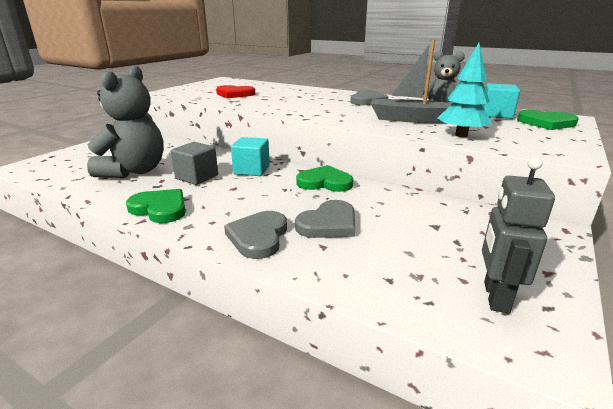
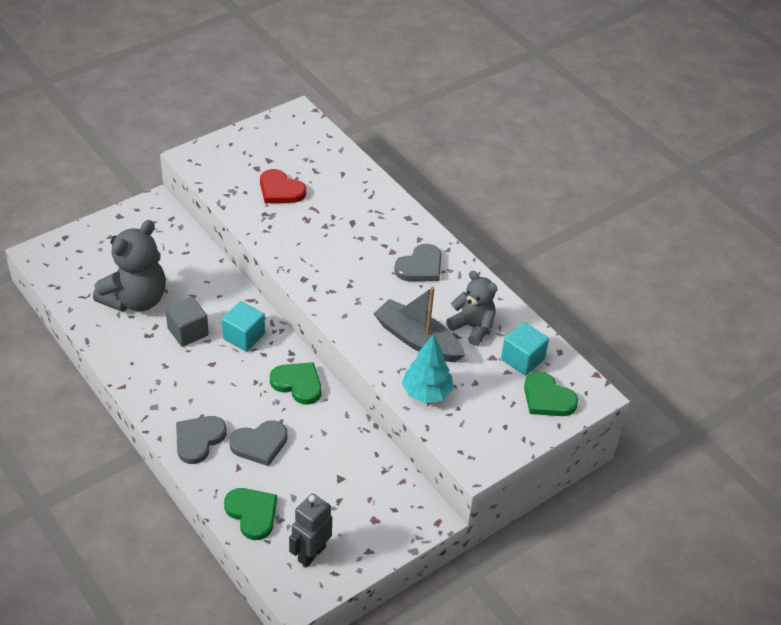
camera: 20 degrees right, 20 degrees up
(160, 208) = (140, 374): green heart -> green heart (252, 513)

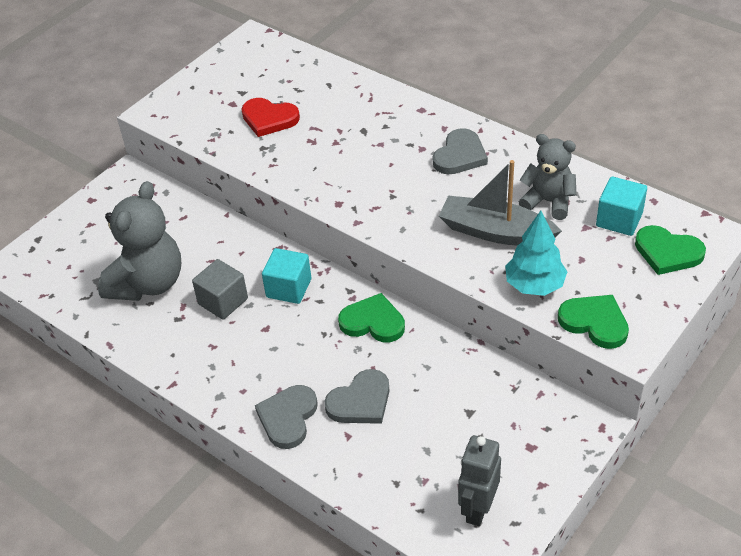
camera: 10 degrees left, 0 degrees up
(252, 513) = (388, 483): green heart -> green heart (595, 322)

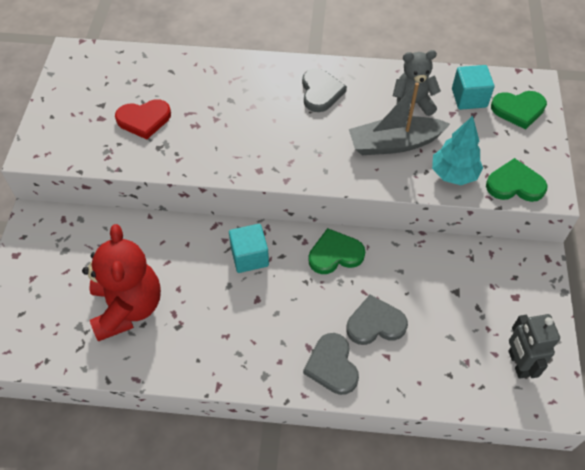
camera: 35 degrees left, 10 degrees up
(148, 283) = (128, 307): grey teddy bear -> red teddy bear
(223, 301) = (205, 293): grey cube -> none
(360, 401) = (375, 323): grey heart -> grey heart turned 120 degrees counterclockwise

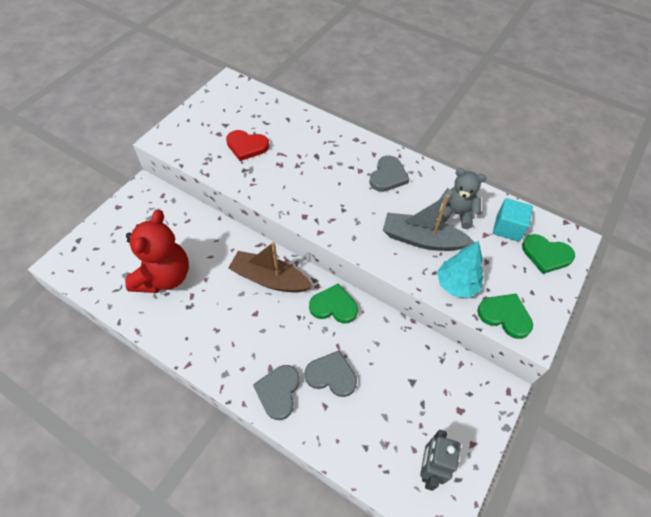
camera: 25 degrees right, 0 degrees up
(249, 257) = (269, 279): turquoise cube -> brown boat

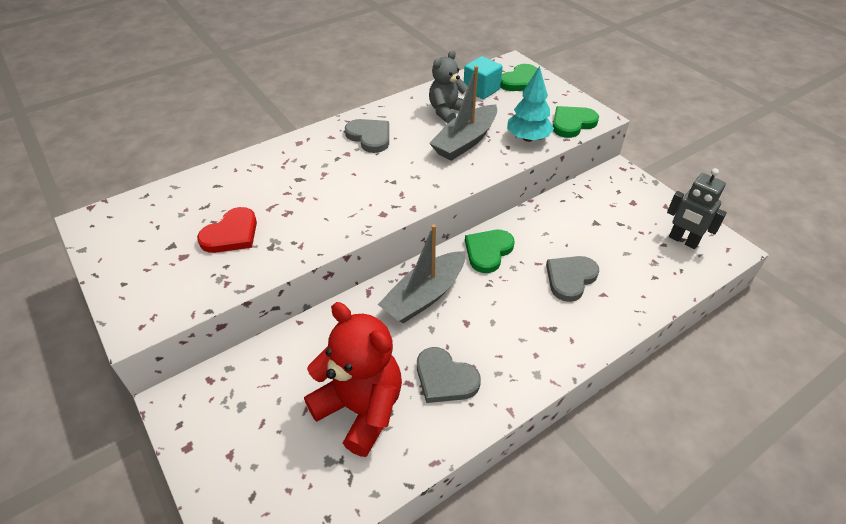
camera: 65 degrees left, 10 degrees down
(269, 279) = (424, 296): brown boat -> grey boat
(278, 392) = (576, 328): grey heart -> grey heart (445, 378)

